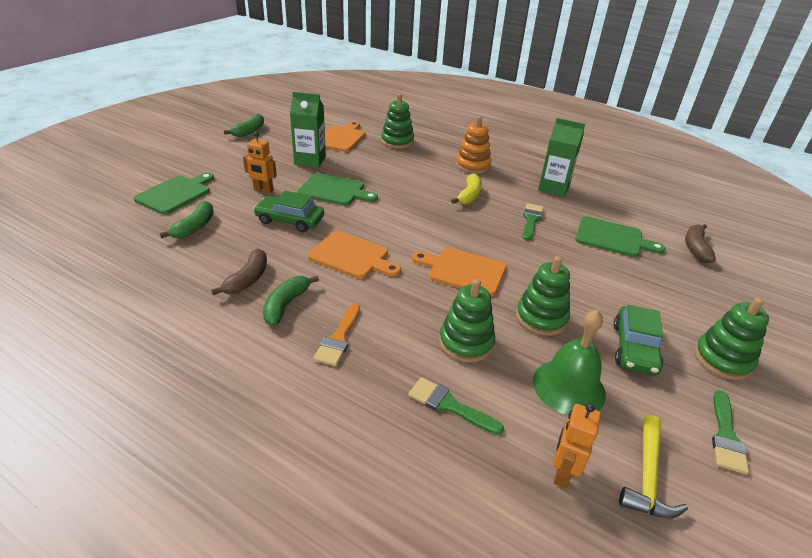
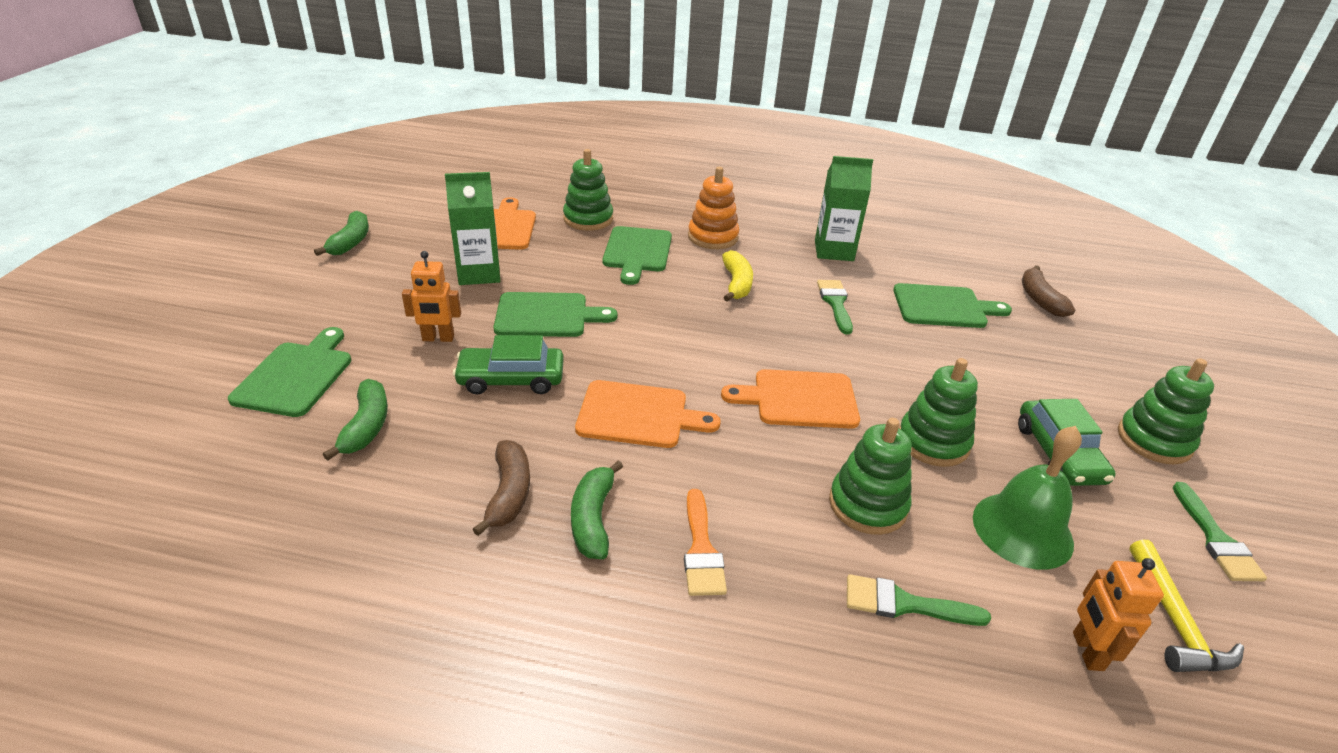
camera: 20 degrees left, 0 degrees up
(415, 165) = (637, 252): none -> green cutting board

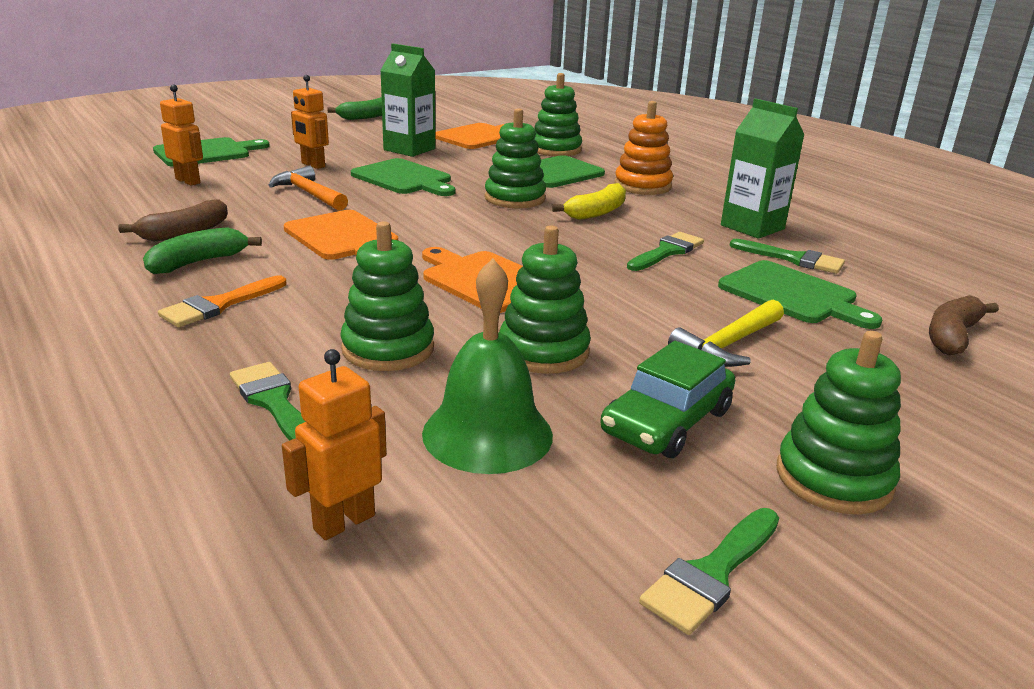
camera: 45 degrees right, 10 degrees down
(366, 426) = (188, 181): green banana -> orange robot
(511, 379) = (309, 194): green car -> orange hammer
(664, 296) = (515, 198): none -> green stacking toy
(896, 272) = (793, 259): none -> green brush
(1174, 621) = (486, 573): yellow hammer -> yellow hammer (729, 344)

